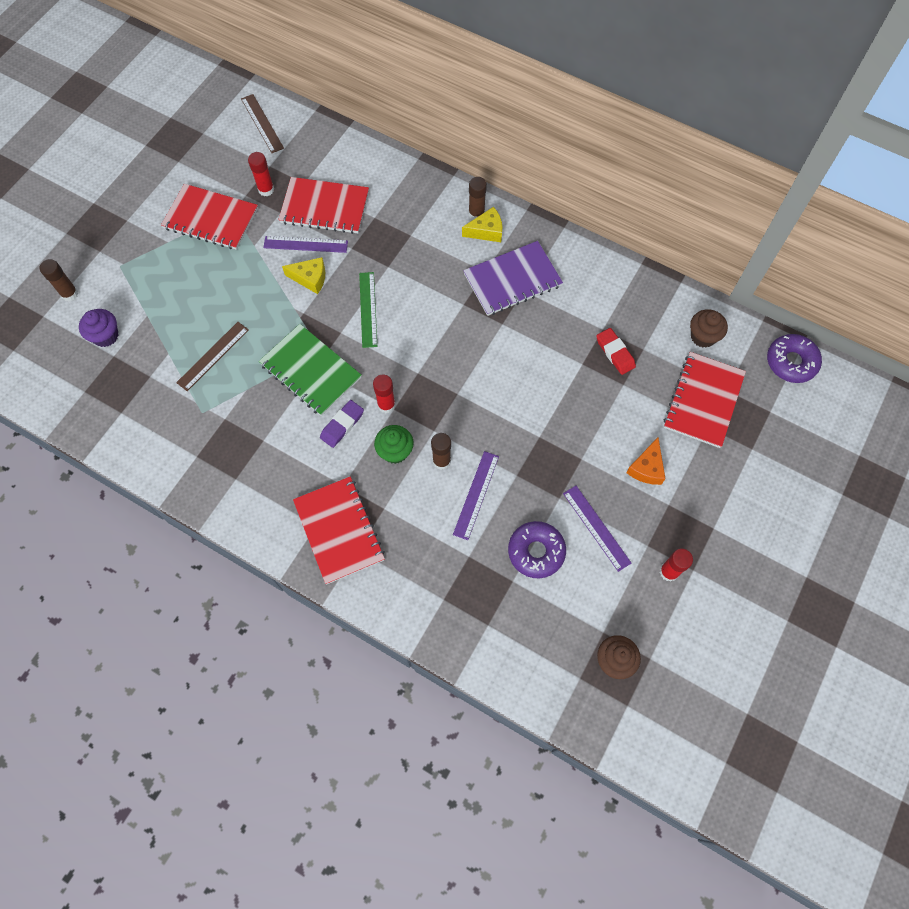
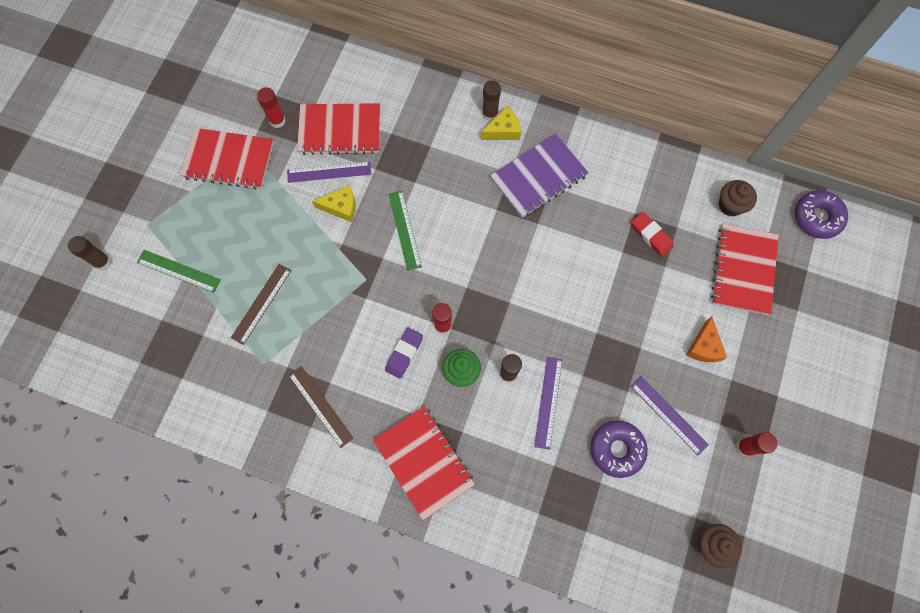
camera: 10 degrees left, 5 degrees up
(106, 336) = (149, 300): purple cupcake -> none
(140, 313) = (179, 271): none -> green ruler
(262, 123) = (259, 51): brown ruler -> brown ruler (320, 406)
(310, 371) = (361, 303): green notebook -> none

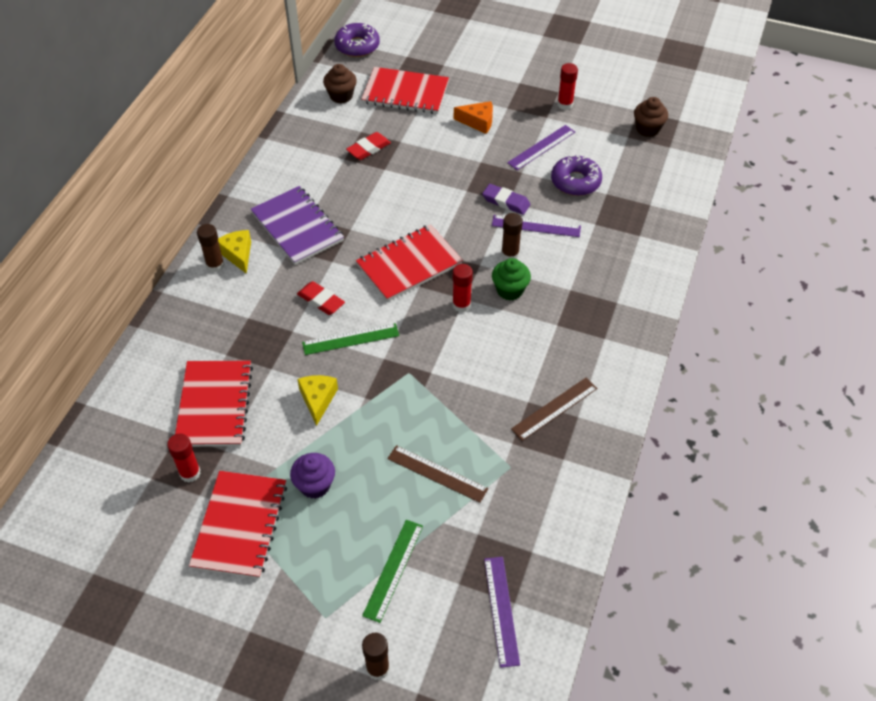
camera: 90 degrees left, 20 degrees down
(259, 210) = (315, 485): none -> purple cupcake
(329, 172) = (270, 414): purple ruler -> purple ruler (501, 610)
(404, 353) = (493, 337): purple eraser -> purple eraser (506, 202)
(424, 462) = (603, 319): red notebook -> red notebook (409, 264)
(449, 203) = (321, 300): none -> red eraser

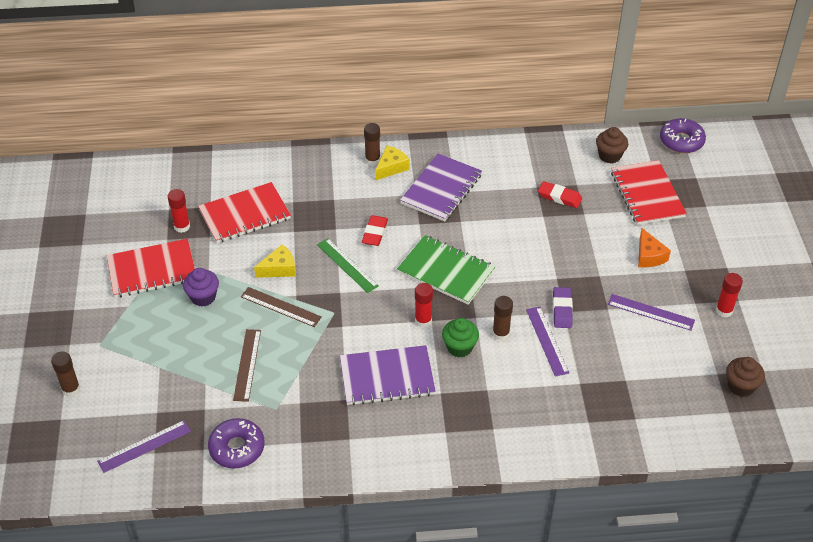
camera: 65 degrees right, 5 degrees down
(393, 569) = (152, 369): green ruler -> none
(409, 264) = (446, 271): red notebook -> green notebook
(517, 359) = (387, 377): none -> purple notebook
(554, 408) = (349, 419): brown ruler -> brown ruler (281, 307)
(575, 181) = (624, 351): purple donut -> purple donut (237, 448)

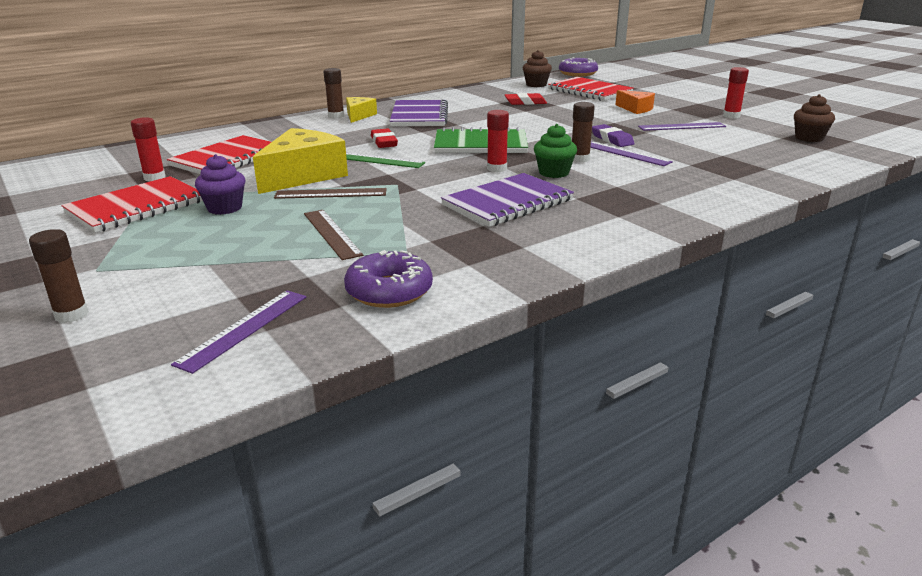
camera: 30 degrees left, 20 degrees down
(279, 268) = (303, 176): yellow cheese -> yellow cheese, size x1.86

